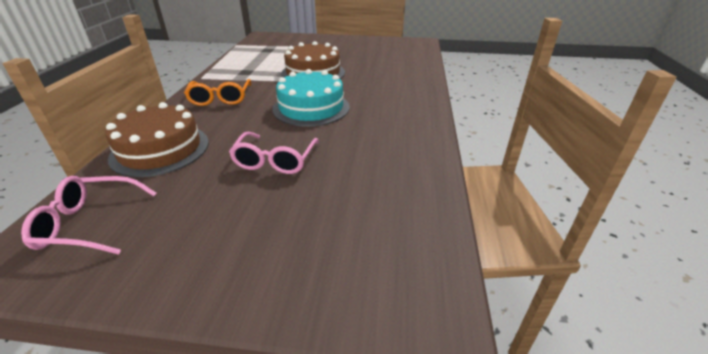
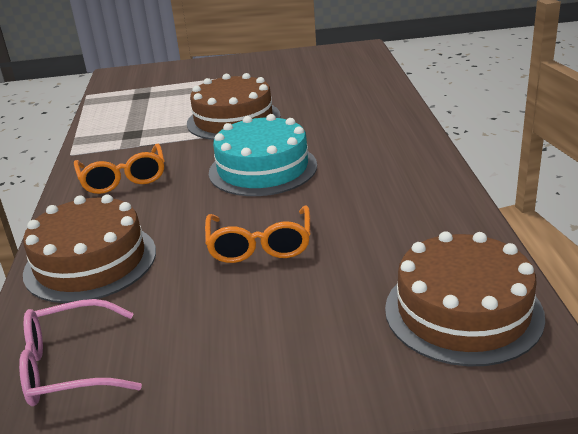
camera: 10 degrees left, 5 degrees down
(275, 160) = (260, 245): pink glasses -> orange glasses
(392, 246) = (463, 311): none -> brown cake

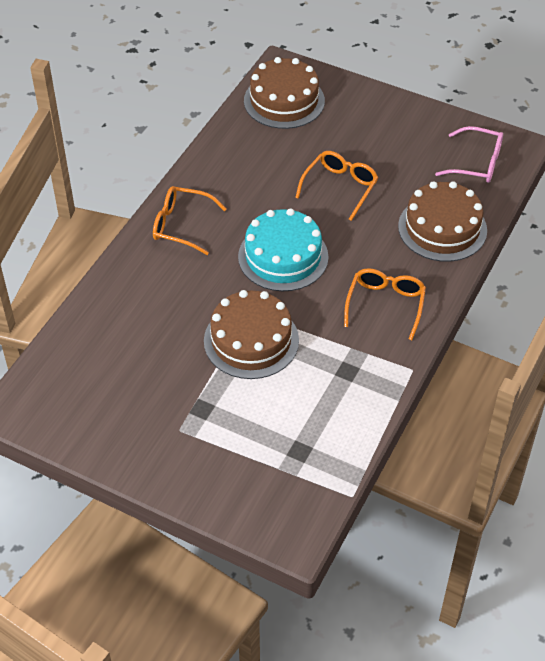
camera: 150 degrees left, 20 degrees up
(392, 149) = (182, 225): none -> orange glasses

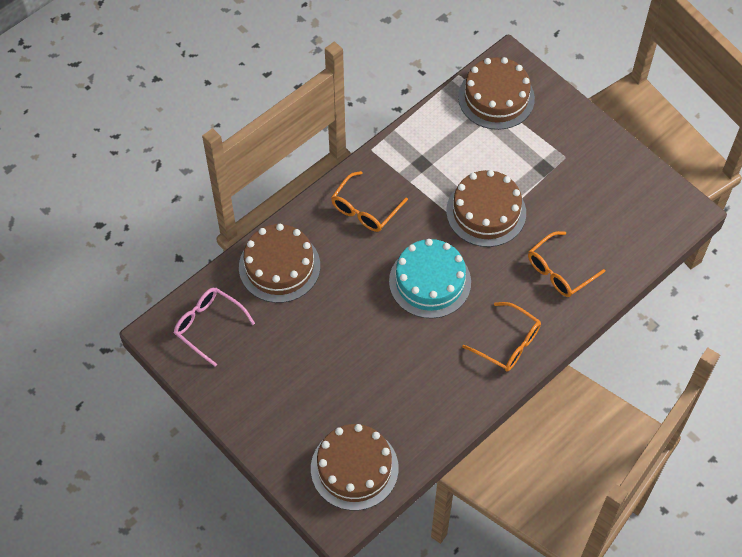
camera: 160 degrees left, 10 degrees up
(292, 480) = (496, 97): none -> brown cake
(340, 188) = (348, 339): orange glasses -> orange glasses (559, 271)

